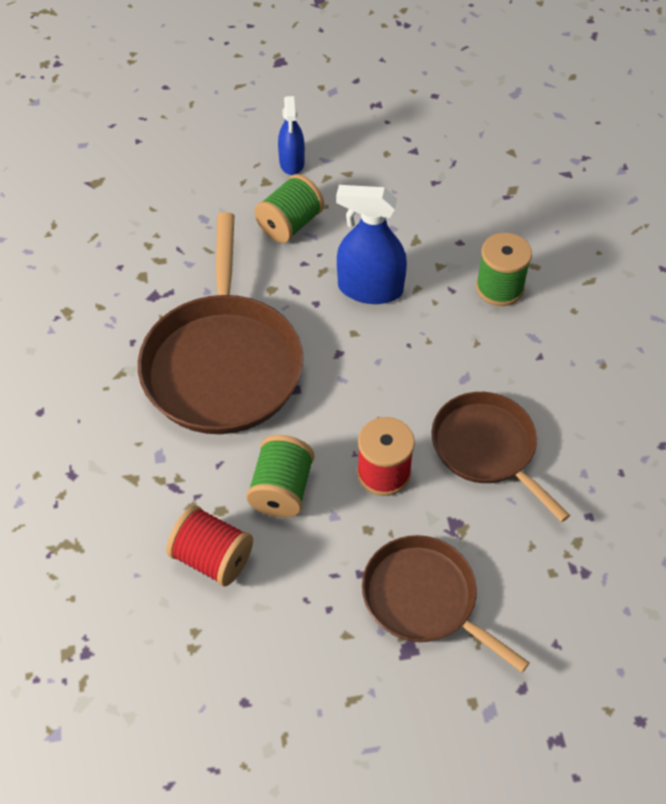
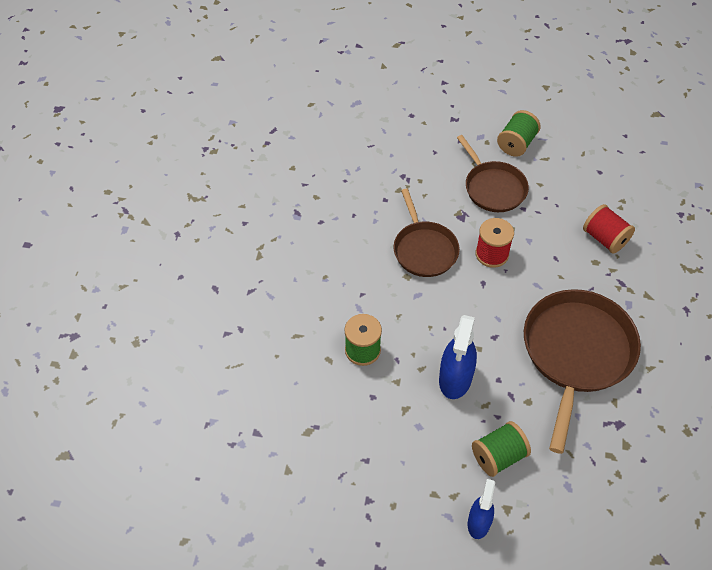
camera: 160 degrees left, 0 degrees up
(281, 489) = (556, 262): green spool -> green spool (516, 144)
(370, 289) = (455, 378): blue spray bottle -> blue spray bottle turned 75 degrees clockwise

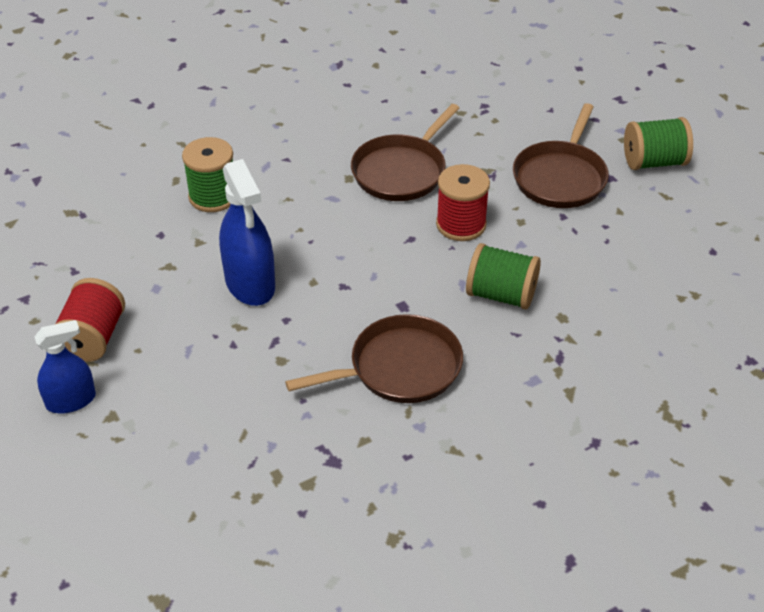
camera: 50 degrees right, 10 degrees down
(455, 378) = (250, 284): blue spray bottle -> blue spray bottle turned 90 degrees counterclockwise
(498, 456) = (177, 372): green spool -> green spool (501, 295)
(576, 353) = (400, 368): brown pan -> brown pan, size x0.61
(605, 238) = (610, 307): red spool -> red spool (93, 338)

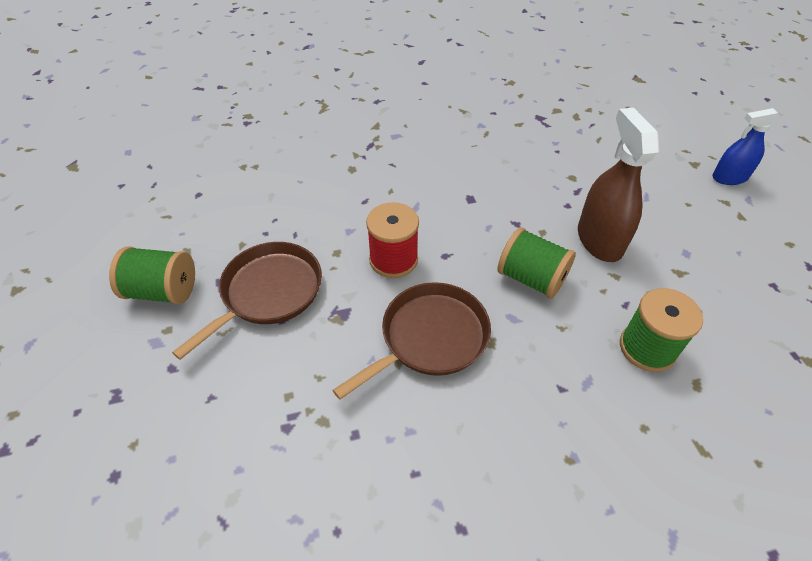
camera: 165 degrees left, 5 degrees up
(93, 338) = (730, 219): red spool -> none
(250, 284) = (599, 240): blue spray bottle -> brown spray bottle
(400, 368) = (485, 157): brown pan -> none
(501, 295) = (389, 192): green spool -> green spool (531, 278)

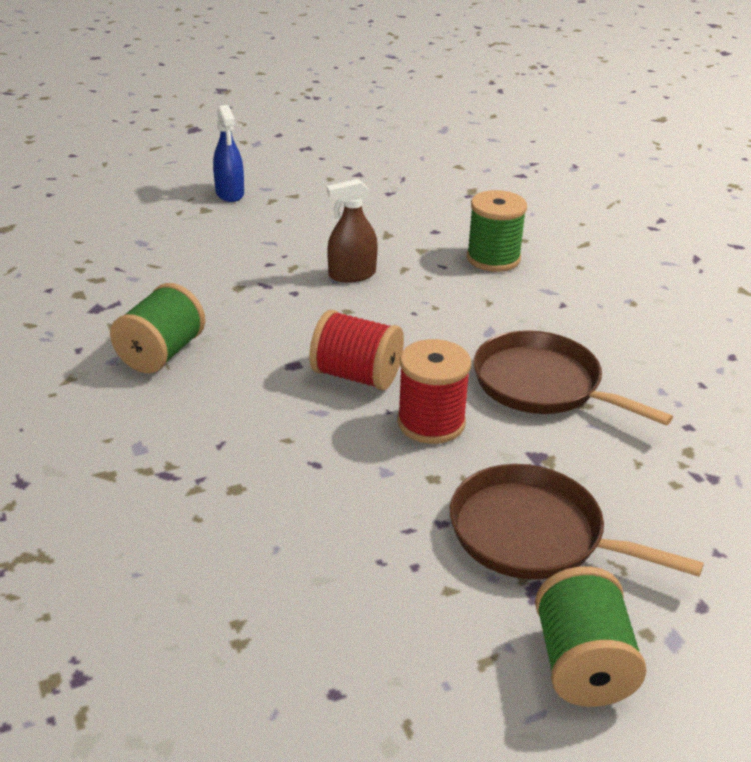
camera: 100 degrees left, 15 degrees down
(454, 228) = (356, 376): none -> red spool
(531, 278) = (427, 319): green spool -> green spool (161, 353)
(599, 240) = (352, 275): brown spray bottle -> brown spray bottle, size x0.64

